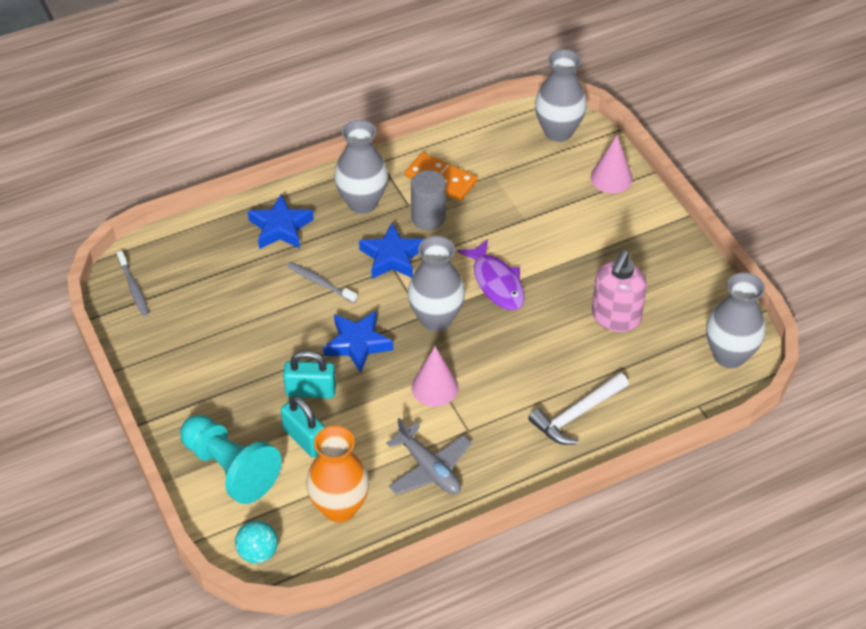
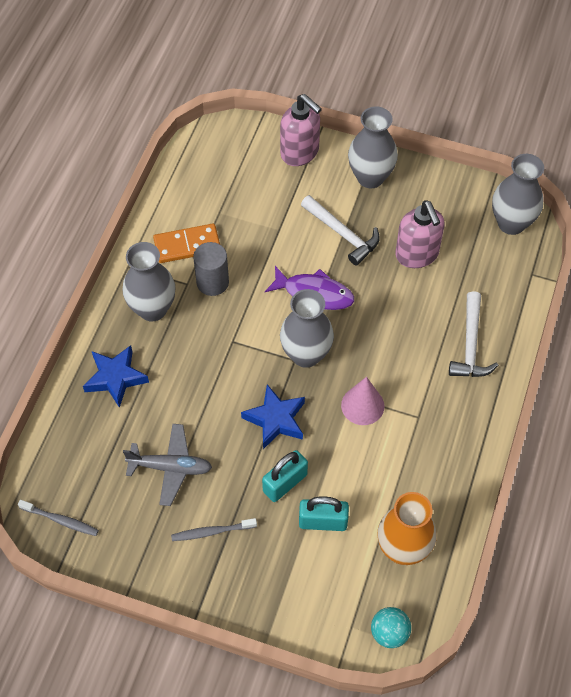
camera: 45 degrees left, 10 degrees up
(230, 468) = (299, 591): turquoise pawn -> none
(320, 282) = (195, 396): grey toothbrush -> grey toothbrush (212, 532)
(392, 257) = (222, 333): blue star -> none
(429, 468) = (426, 467): grey plane -> grey plane (170, 467)
(558, 132) = (226, 145): grey vase -> grey vase (370, 177)
(572, 259) = (343, 234): none -> white hammer
(611, 178) = (300, 153): pink cone -> pink soap dispenser

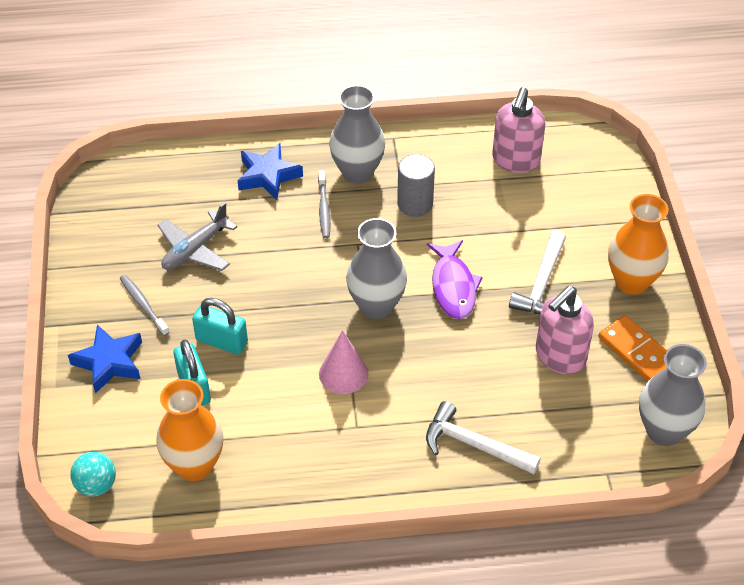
camera: 65 degrees right, 10 degrees down
(61, 520) = (106, 196): grey toothbrush -> grey toothbrush (324, 209)
(170, 467) = (195, 249): grey plane -> grey plane turned 60 degrees clockwise
(187, 245) = (445, 170): orange domino -> orange domino (637, 352)
(275, 419) = (288, 309): blue star -> blue star (109, 362)
(300, 153) = (619, 213): pink soap dispenser -> pink soap dispenser (515, 161)
(370, 177) = (631, 282): grey vase -> orange vase
(470, 345) = (473, 445): white hammer -> white hammer turned 45 degrees clockwise

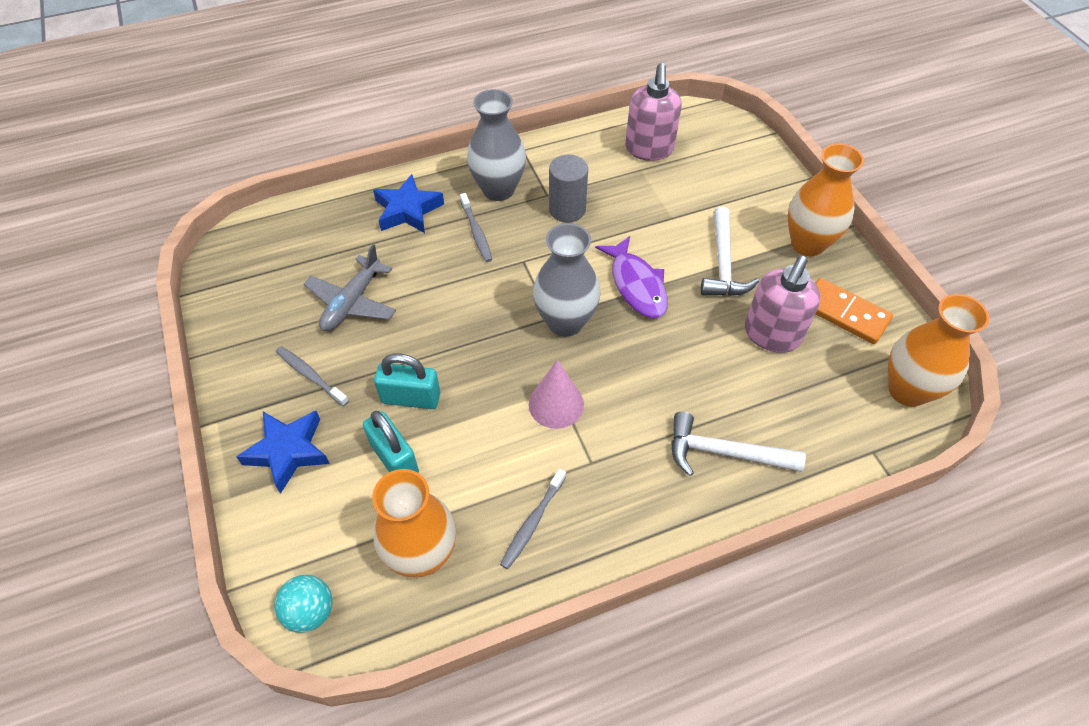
camera: 15 degrees left, 5 degrees up
(291, 462) = (532, 522): none -> grey toothbrush
(664, 431) = (907, 390): grey vase -> orange vase

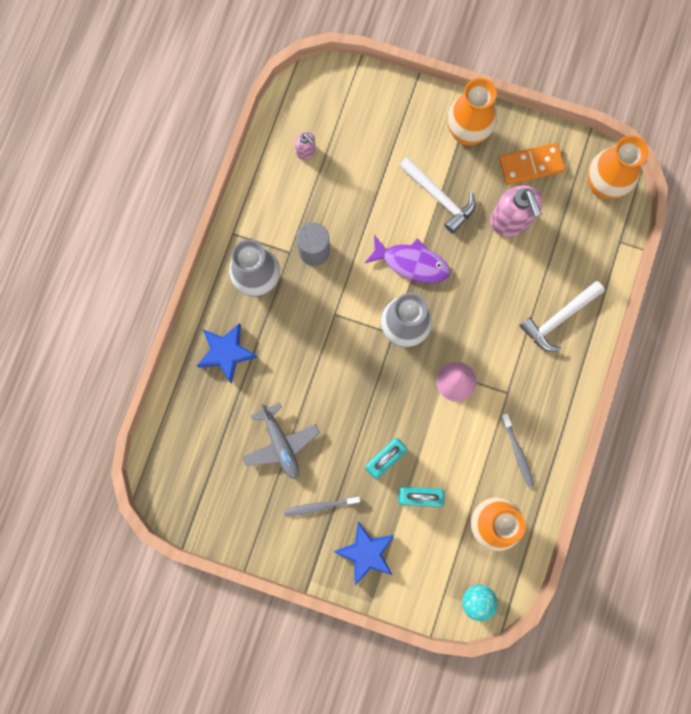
camera: 50 degrees left, 25 degrees up
(476, 232) = (285, 324): grey toothbrush -> none
(649, 150) = (306, 151): pink soap dispenser -> pink soap dispenser, size x0.50

